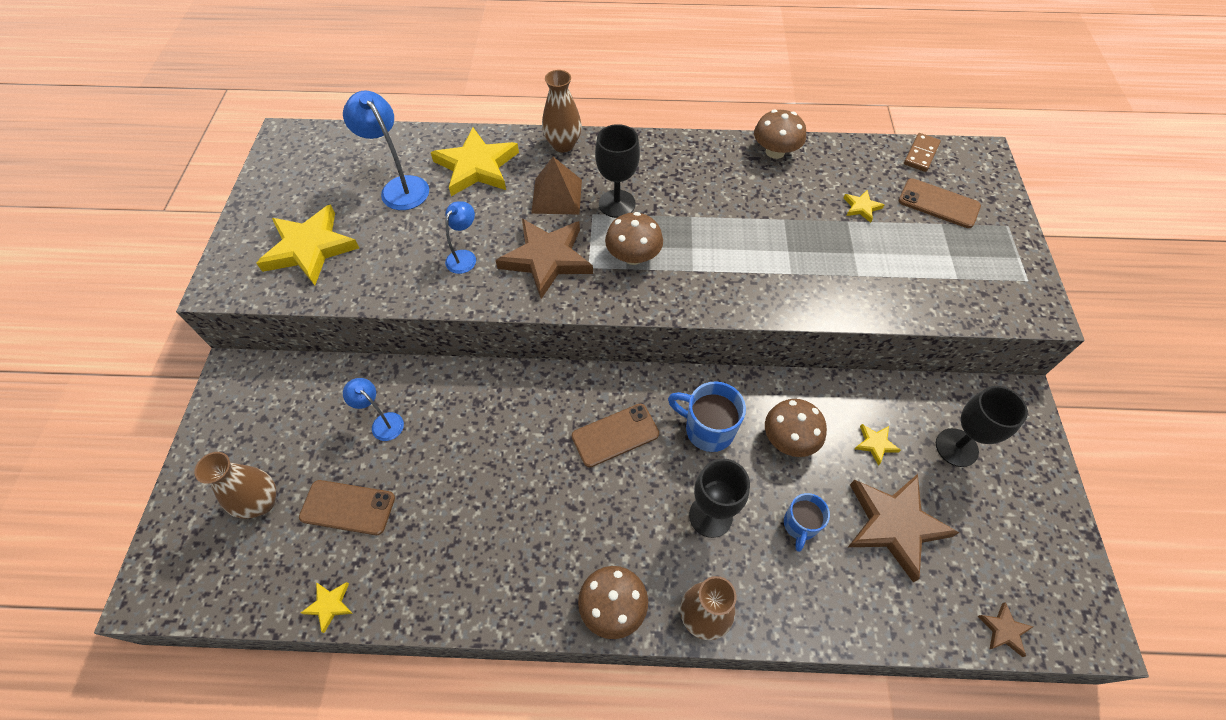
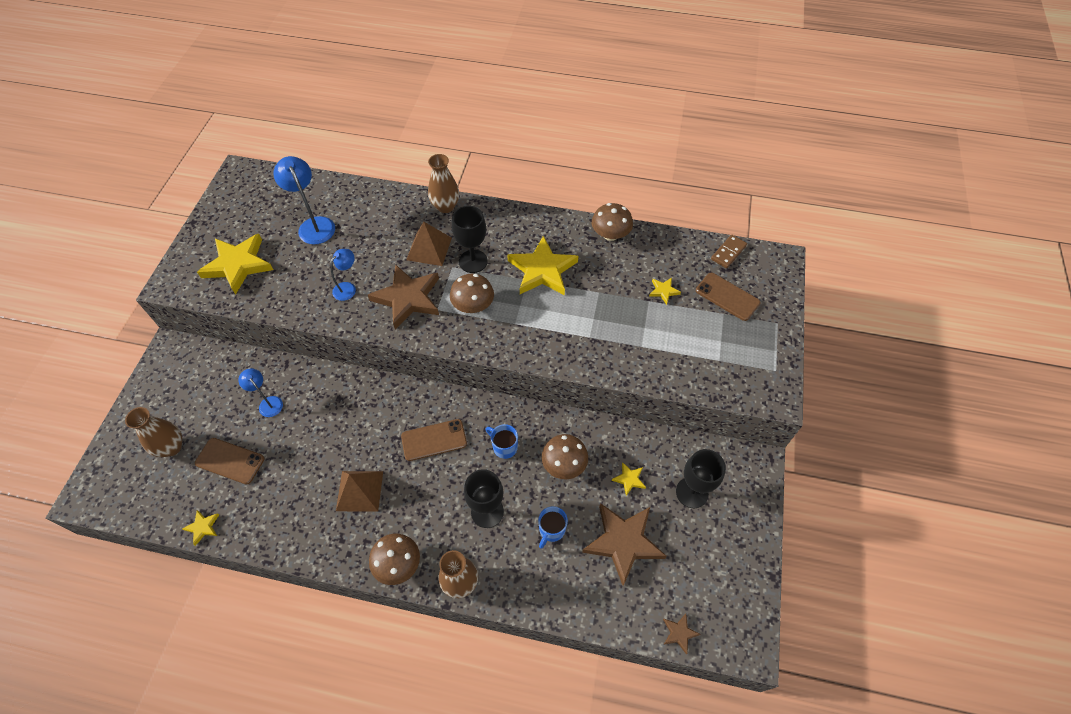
camera: 10 degrees right, 0 degrees up
(477, 167) = (375, 216): yellow star -> yellow star (542, 270)
(535, 517) = (360, 491): none -> brown pyramid
(707, 429) = (504, 447): blue mug -> blue mug, size x0.65

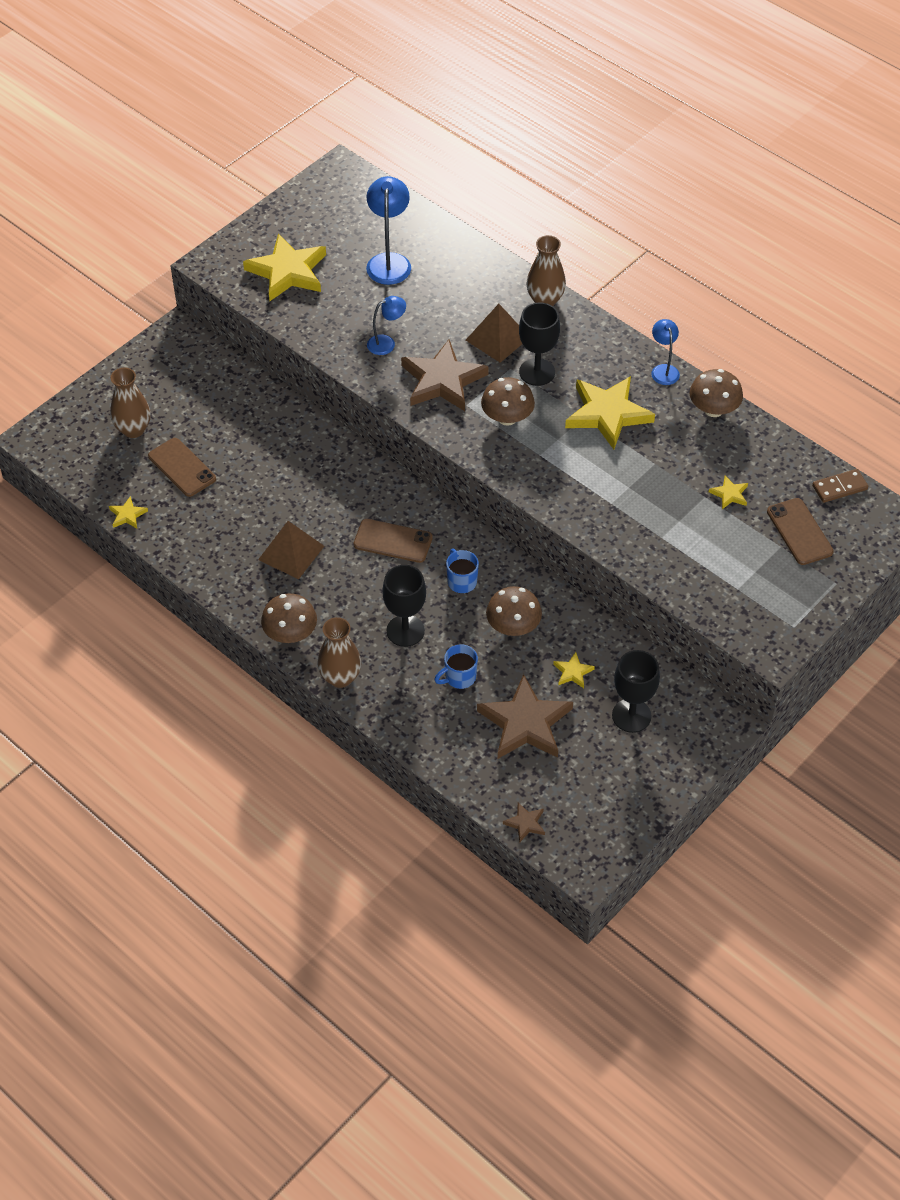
camera: 30 degrees right, 5 degrees down
(268, 403) = (246, 430): blue lamp -> blue lamp (663, 370)

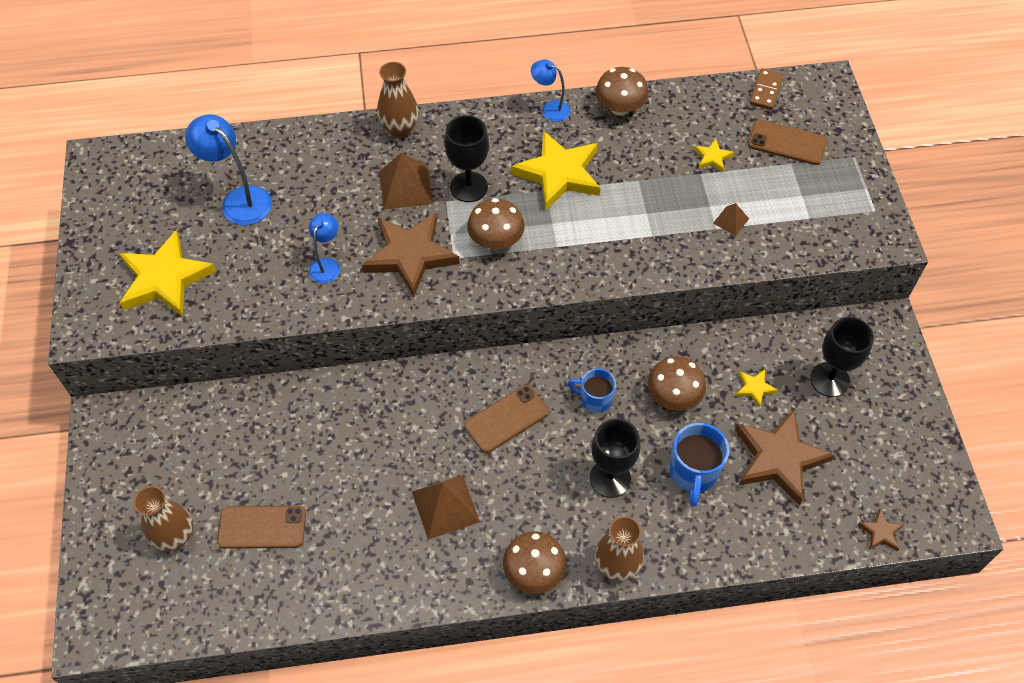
camera: 50 degrees left, 5 degrees up
(127, 515) = (270, 615): yellow star -> none
(459, 677) = (693, 473): blue mug -> blue mug, size x1.53
(679, 541) = (731, 221): none -> brown pyramid

